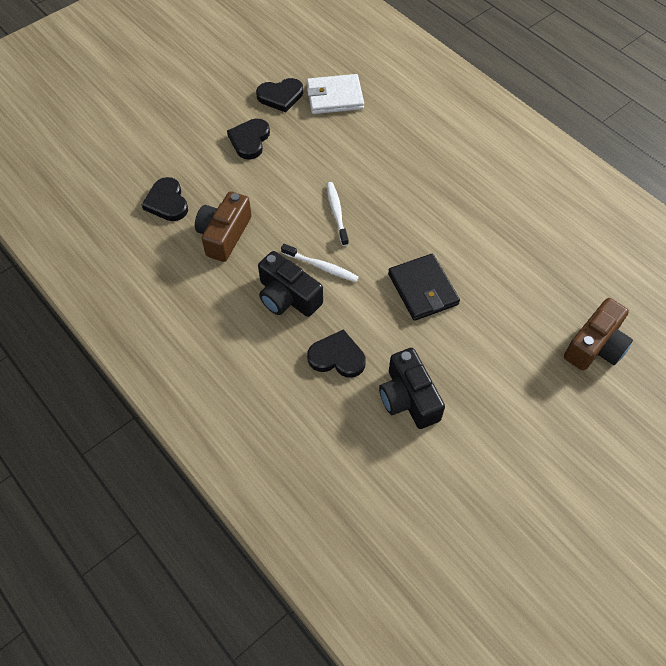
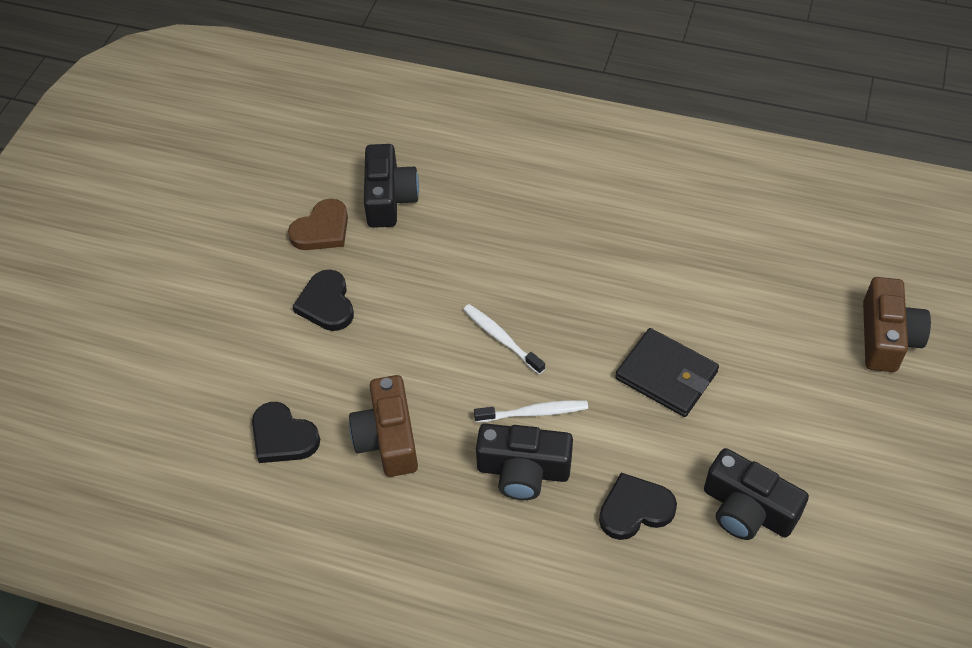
camera: 30 degrees left, 5 degrees down
(280, 96) = (322, 229): black heart -> brown heart
(334, 97) = (389, 198): white wallet -> black camera

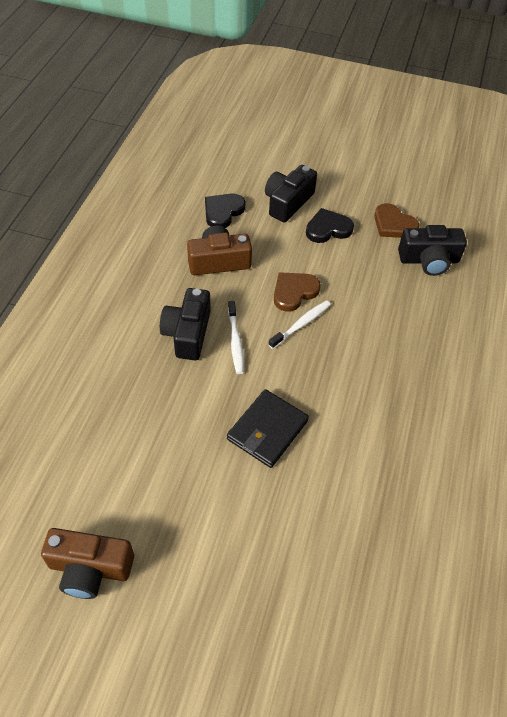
camera: 85 degrees right, 0 degrees up
(446, 345) = (294, 292): none -> brown heart
(635, 509) = (149, 398): black heart -> none
(747, 509) = (140, 474): black camera -> black camera (287, 202)
(886, 337) = (309, 624): brown camera -> brown camera (90, 568)

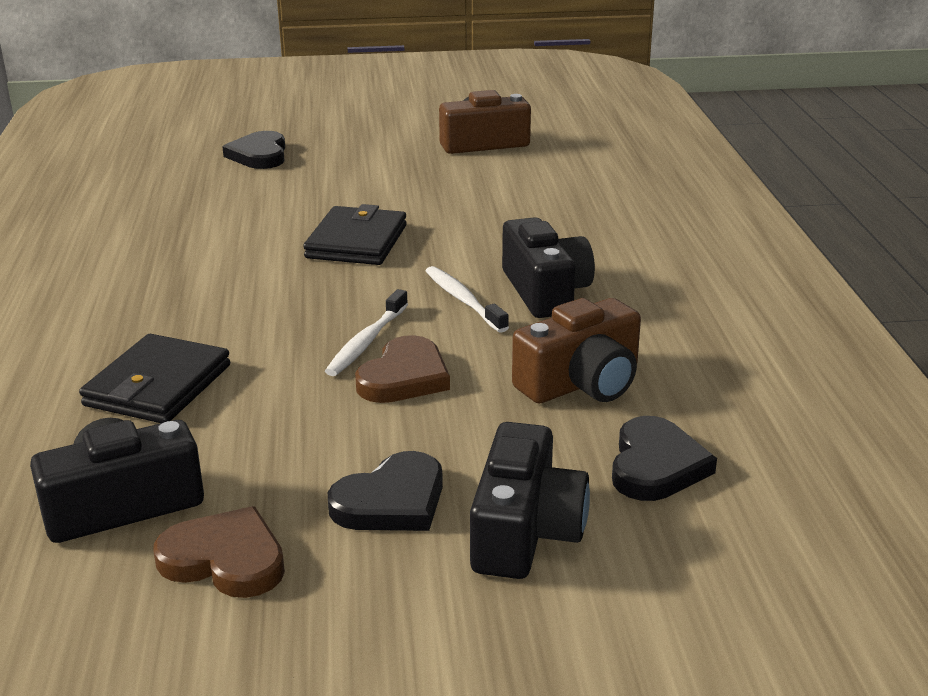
camera: 160 degrees right, 25 degrees down
(292, 628) = (259, 155): none -> black heart
(410, 326) = (158, 385): none -> black wallet

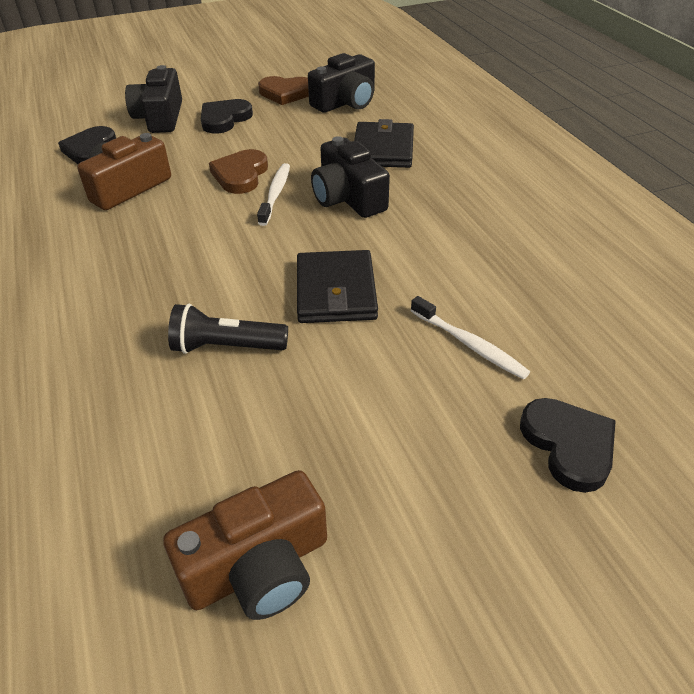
camera: 165 degrees right, 15 degrees up
(463, 300) = (217, 239): white toothbrush -> white toothbrush (469, 344)
(477, 220) = (226, 347): none -> black flashlight
(545, 291) = (151, 259): black camera -> black camera (348, 198)

